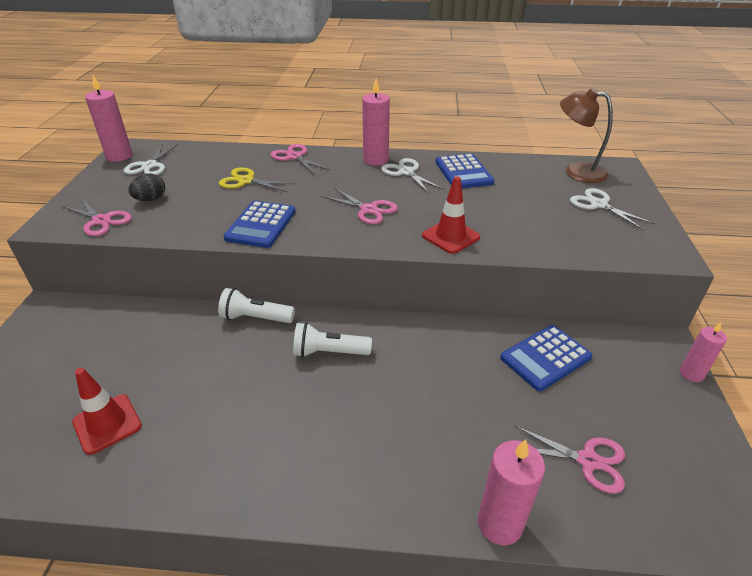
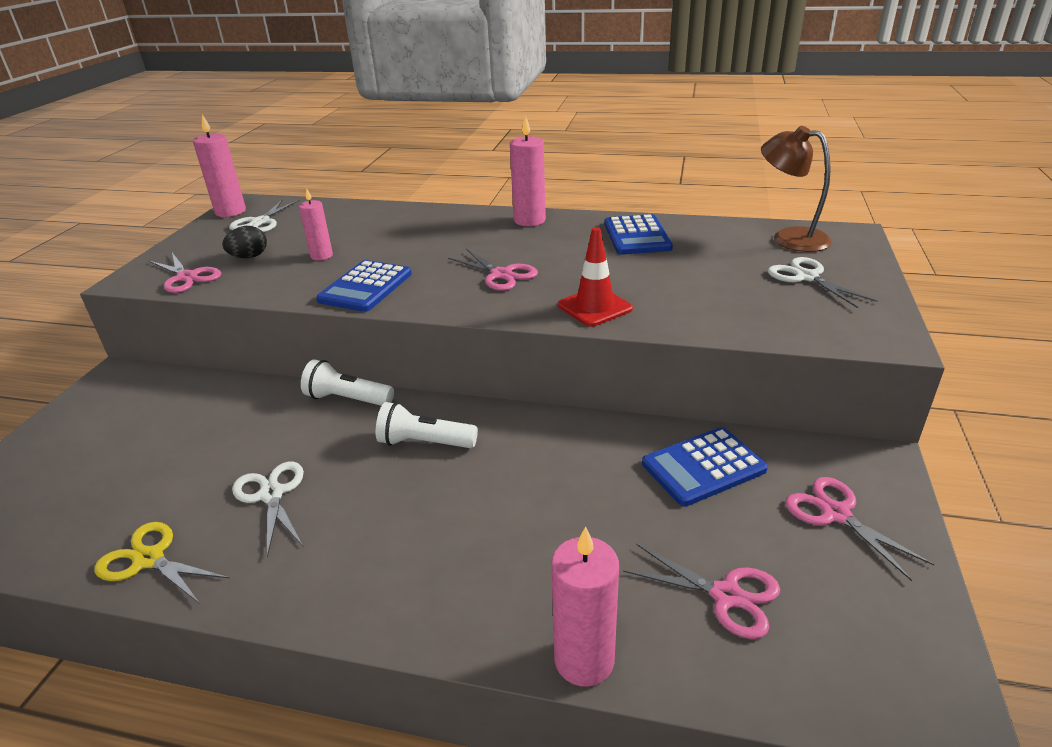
camera: 10 degrees right, 5 degrees down
(107, 424) = (144, 503): red traffic cone -> none
(246, 181) = (365, 240): yellow scissors -> yellow scissors (149, 559)
(294, 157) = (431, 215): pink scissors -> pink scissors (836, 513)
(406, 172) = (563, 234): white scissors -> white scissors (272, 494)
(691, 374) = (906, 500): pink candle -> pink candle (321, 256)

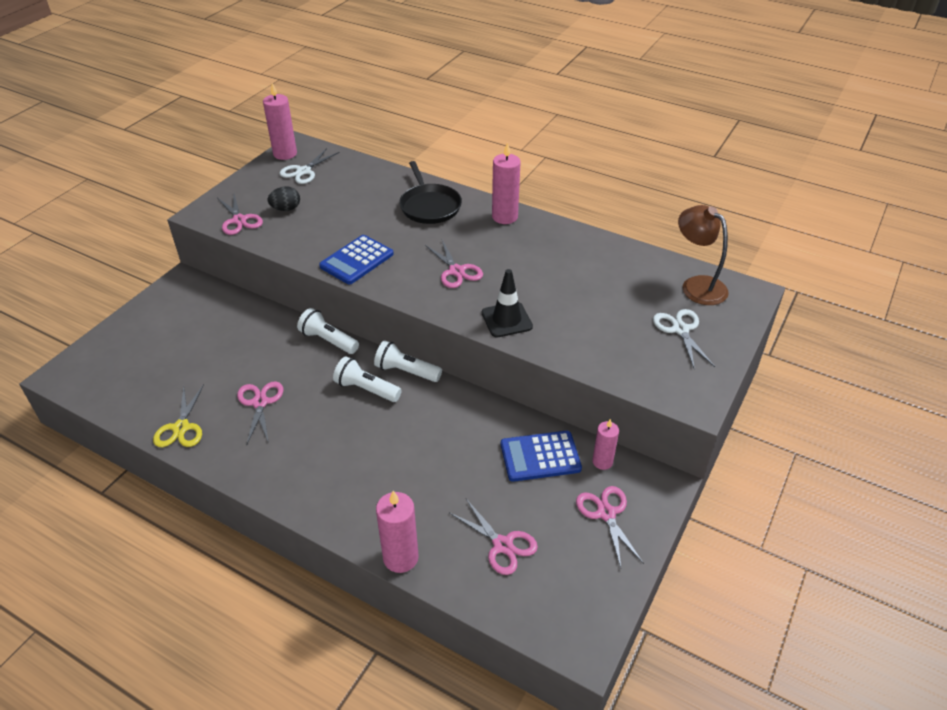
camera: 15 degrees right, 10 degrees up
(149, 559) = (181, 428): yellow scissors -> yellow scissors turned 135 degrees counterclockwise
(272, 494) = (260, 402): white scissors -> pink scissors
(321, 256) = (336, 220): pink candle -> pink candle (602, 462)
(434, 226) = (429, 206): none -> black pan
(470, 411) = (406, 371): none -> white flashlight
(595, 307) = (506, 320): red traffic cone -> black traffic cone
(637, 236) = (578, 254): blue calculator -> none

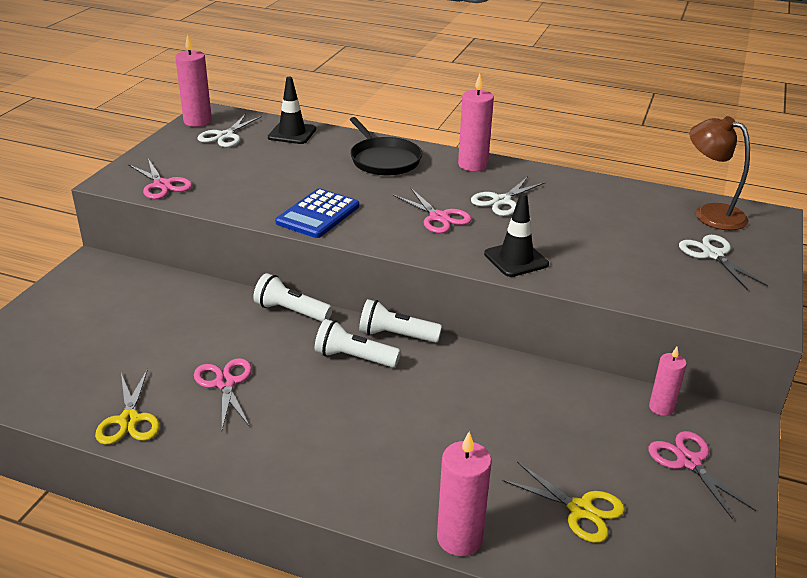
camera: 10 degrees left, 10 degrees down
(286, 209) = (216, 171): black egg -> none
(360, 172) = (292, 133): none -> black traffic cone
(502, 545) = (580, 510): pink scissors -> yellow scissors
(516, 258) = (501, 201): none -> white scissors
(540, 456) = (587, 409): blue calculator -> none

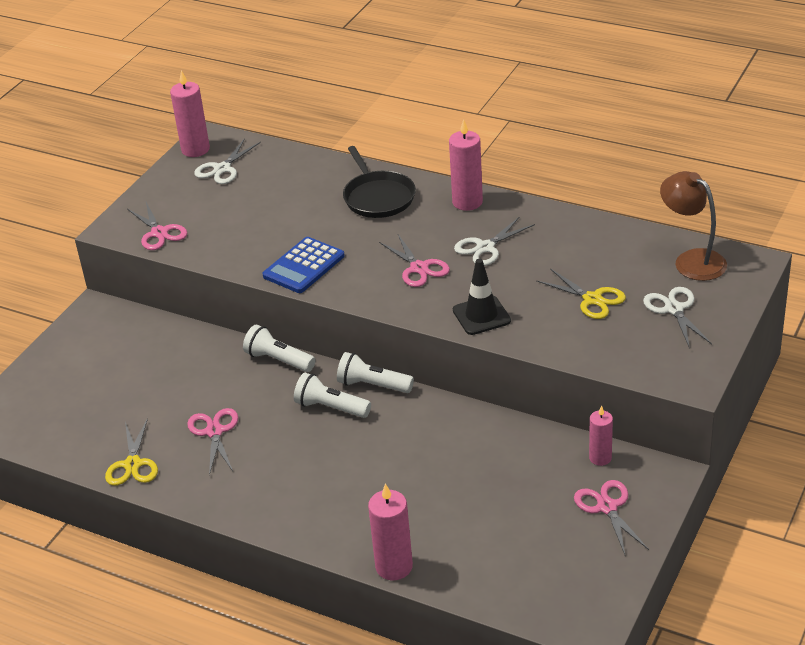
camera: 10 degrees right, 5 degrees up
(292, 133) = (290, 164): black traffic cone -> none
(580, 510) = (499, 546): yellow scissors -> yellow scissors (592, 299)

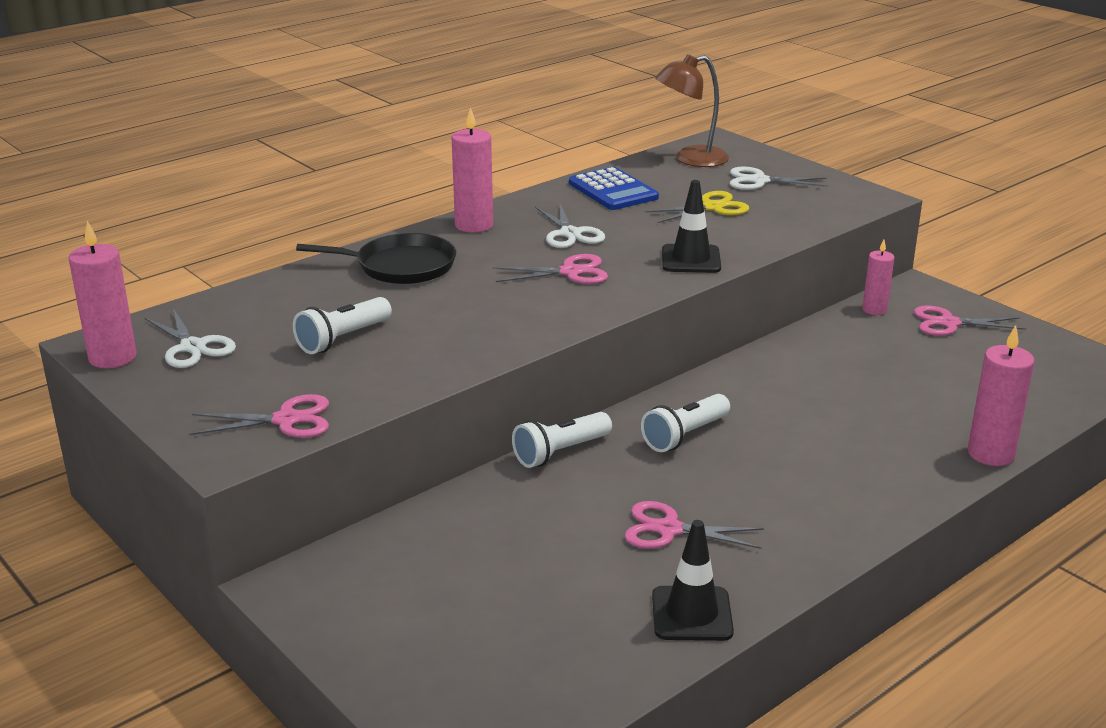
camera: 70 degrees left, 10 degrees down
(132, 464) = (692, 614): yellow scissors -> black traffic cone
(304, 266) = (490, 334): blue calculator -> blue calculator (613, 190)
(373, 385) = (665, 400): white flashlight -> white flashlight (343, 339)

